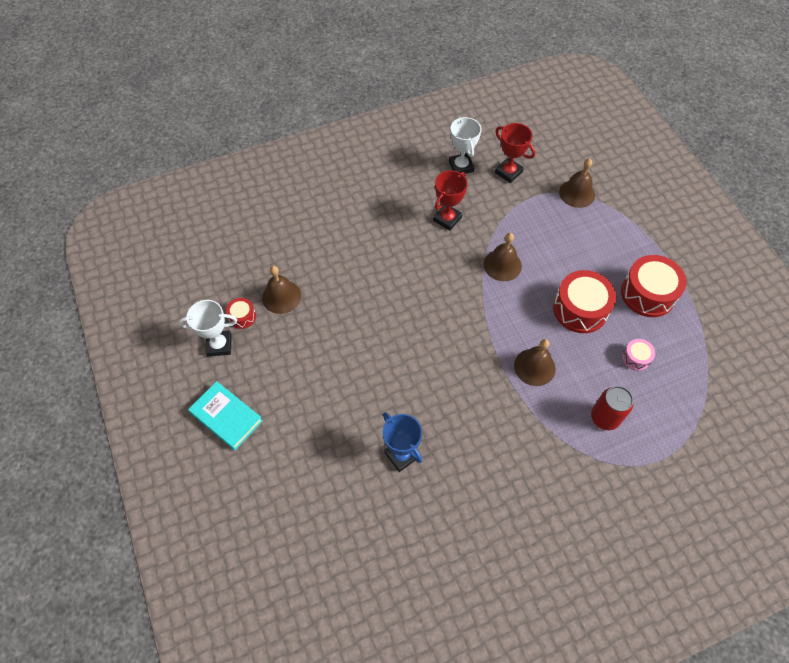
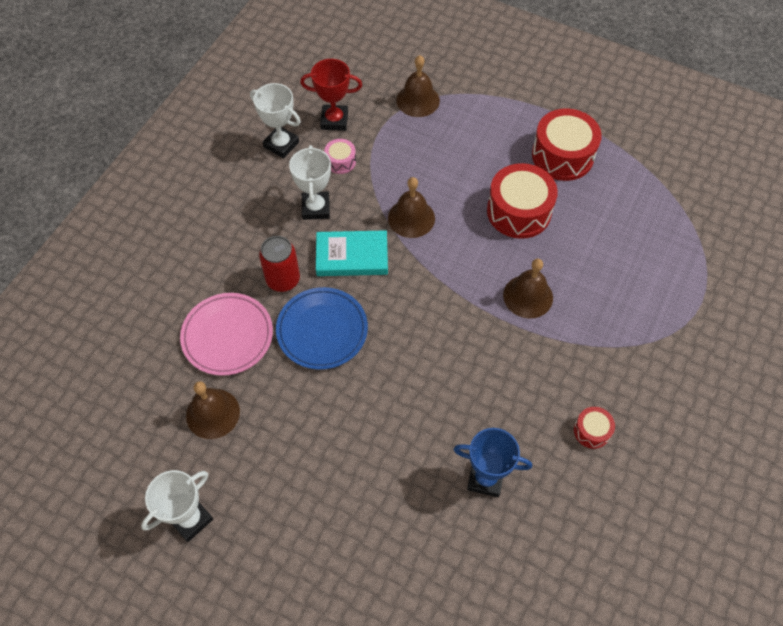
camera: 40 degrees left, 0 degrees up
(226, 417) = (272, 589): turquoise book -> turquoise book (352, 256)
(242, 317) = (188, 468): red drum -> red drum (592, 431)
(328, 259) = (227, 336): none -> pink plate
(384, 294) = (322, 330): none -> blue plate
(447, 219) = (316, 208): red trophy -> white trophy
(604, 417) = (627, 298): red can -> red can (283, 279)
(636, 358) = (604, 223): pink drum -> pink drum (340, 161)

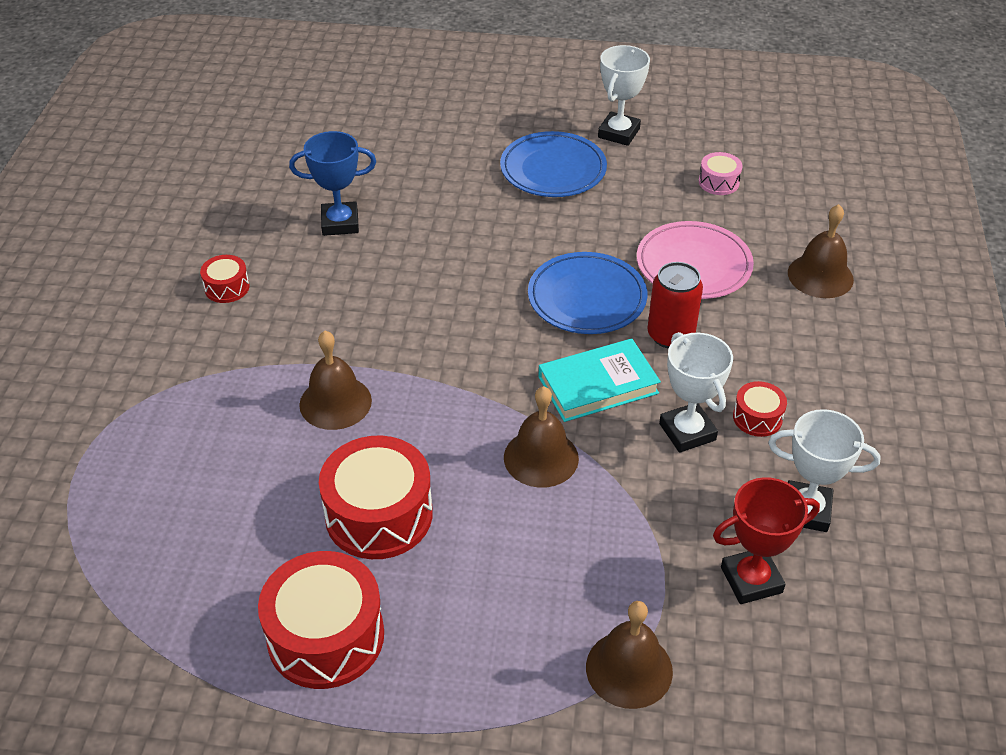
camera: 160 degrees right, 15 degrees down
(213, 413) = (657, 202): brown bell -> brown bell (820, 276)
(268, 204) = (757, 417): none -> red drum
(276, 486) = (553, 169): none -> blue plate
(340, 161) = (695, 511): pink drum -> pink drum (718, 182)

